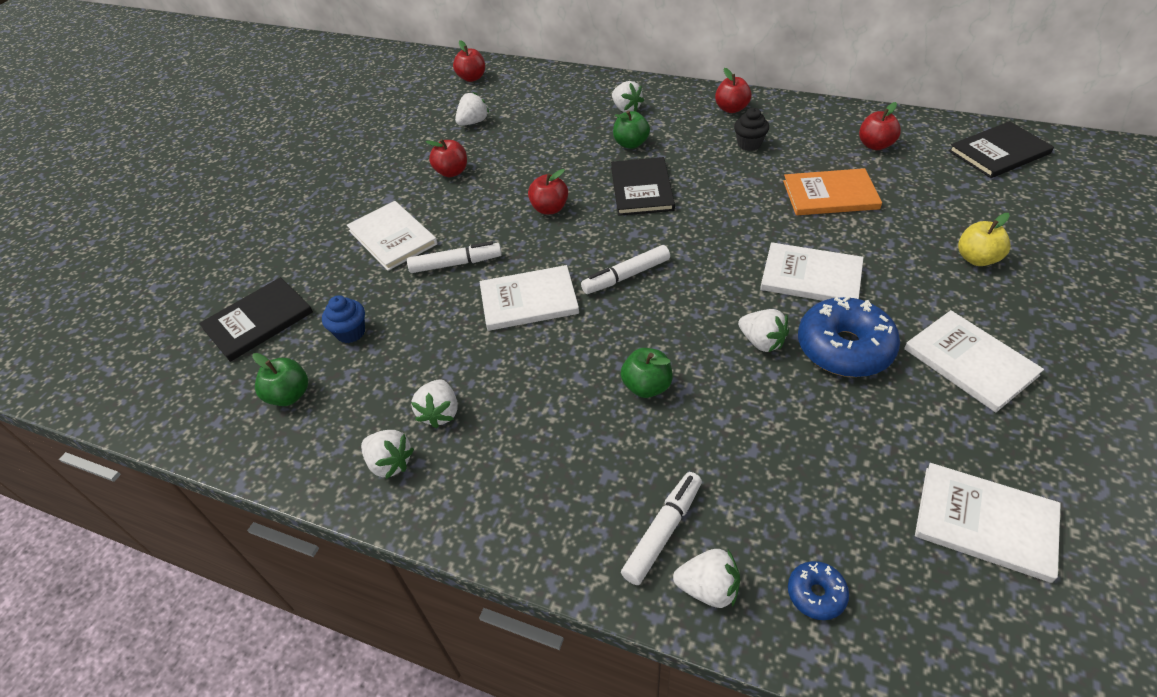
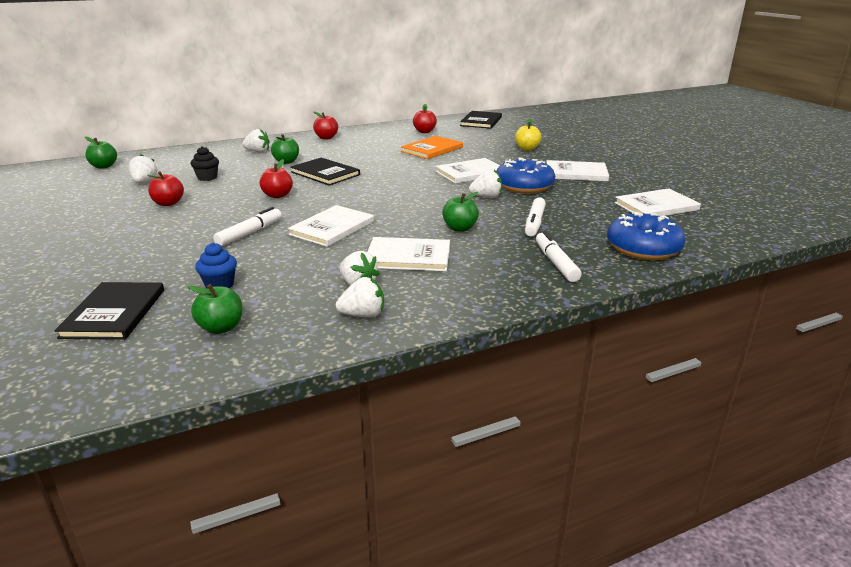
camera: 50 degrees left, 20 degrees down
(392, 237) = (172, 240): white book -> white book (408, 257)
(472, 78) = (104, 166): red apple -> green apple
(626, 276) = (376, 201): white marker -> white marker (534, 223)
(708, 588) = (605, 267): white strawberry -> none
(749, 144) = (359, 146): black cupcake -> black cupcake (207, 177)
(816, 594) = (643, 248): blue donut -> blue donut, size x2.10

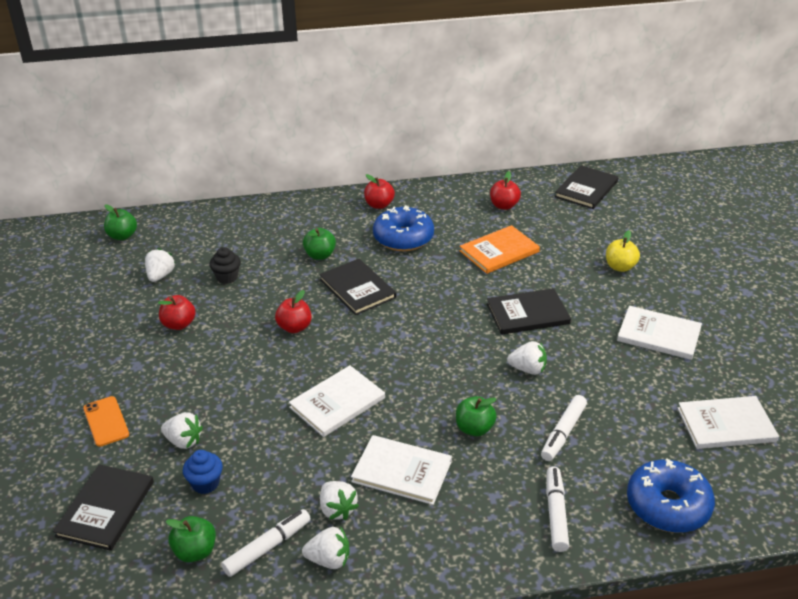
camera: 15 degrees right, 10 degrees up
(105, 261) = (106, 421): none -> orange phone
(250, 233) = (251, 397): white marker -> white marker (267, 547)
(257, 152) = (292, 227): white strawberry -> white strawberry (183, 441)
(470, 173) = (527, 314): white book -> black book
(524, 186) = (581, 353): blue donut -> blue donut (403, 238)

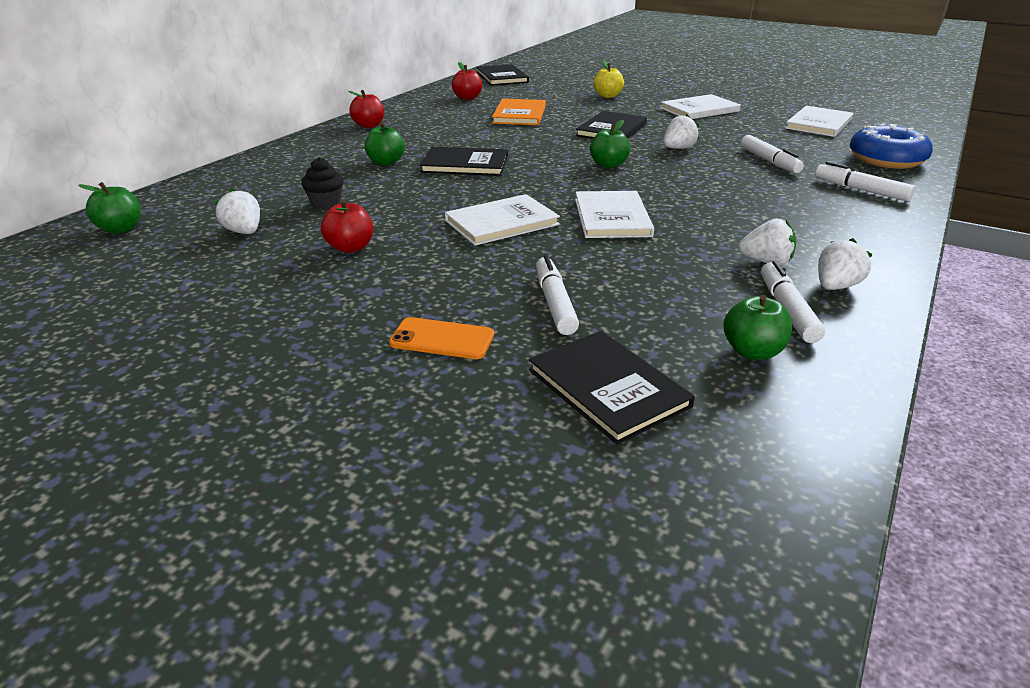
camera: 50 degrees left, 5 degrees down
(183, 441) = (555, 303): white strawberry -> white marker
(205, 483) = (644, 312): blue cupcake -> none
(294, 327) = (469, 201): red apple -> none
(402, 471) = (745, 222): white book -> white book (501, 222)
(403, 238) = (433, 132): blue donut -> none
(474, 428) = (724, 183): green apple -> green apple (608, 165)

